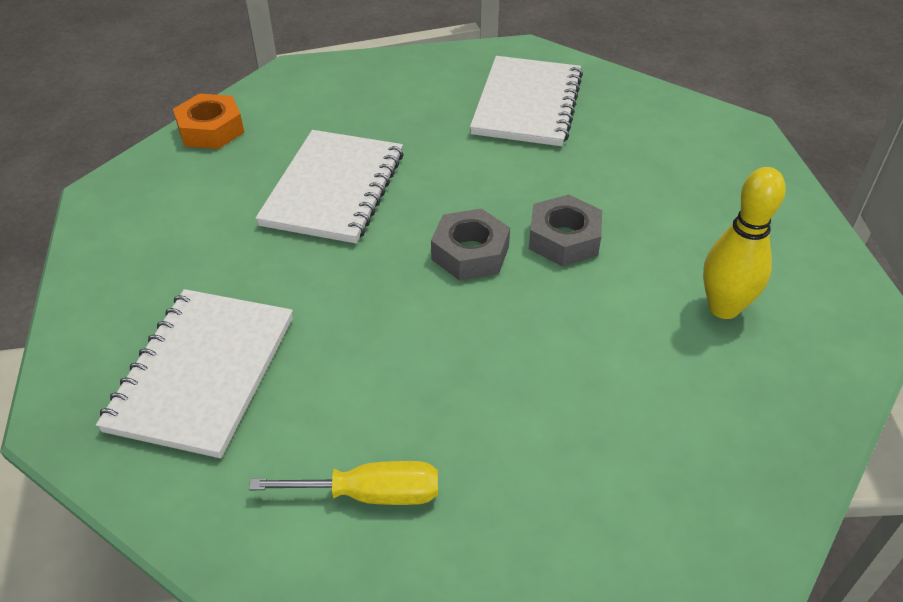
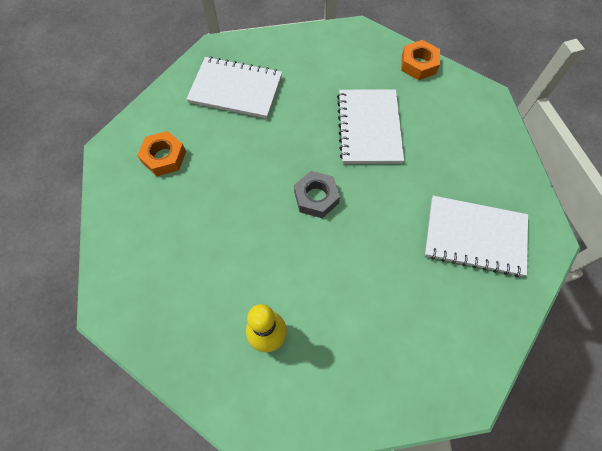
camera: 90 degrees right, 20 degrees up
(333, 189) = (369, 128): white notebook -> white notebook turned 75 degrees clockwise
(370, 494) = (164, 157): yellow screwdriver -> orange nut
(564, 239) = (329, 249): grey nut -> none

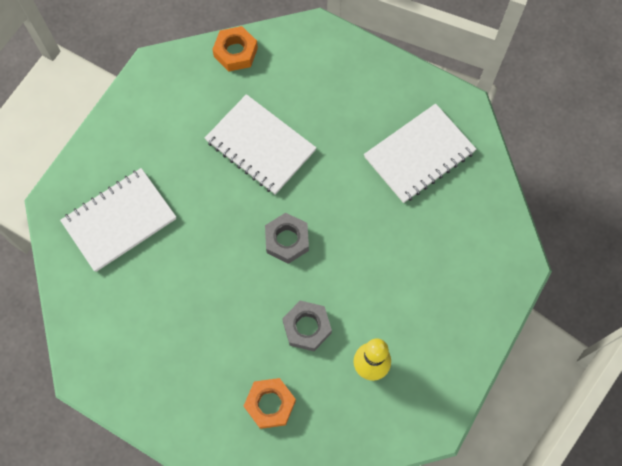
camera: 50 degrees left, 5 degrees up
(164, 157) = (136, 334): orange nut -> orange nut (270, 404)
(261, 263) = (307, 327): none -> grey nut

